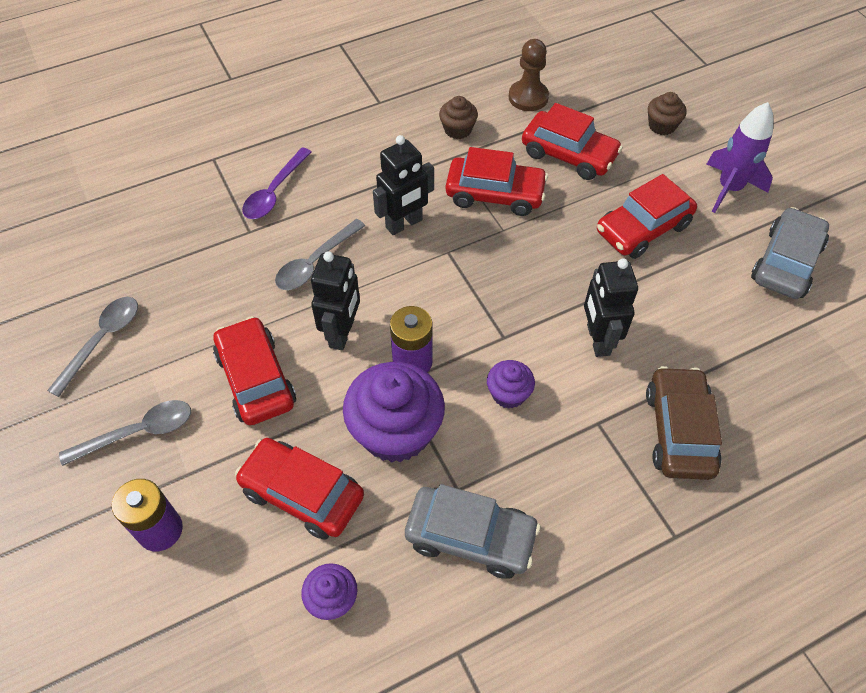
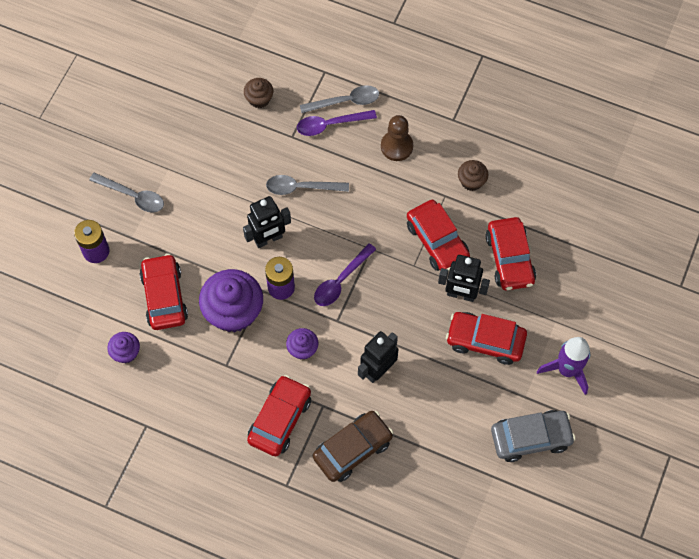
camera: 50 degrees right, 10 degrees up
(102, 341) = (165, 132): grey spoon -> grey spoon (345, 101)
(256, 379) = (206, 222): red car -> red car (280, 419)
(404, 224) = (369, 210): black robot -> black robot (461, 294)
(459, 301) = (341, 280): none -> purple spoon
(470, 536) = (206, 389): grey car -> none
(528, 97) = (539, 200): brown pawn -> brown pawn (396, 146)
(662, 126) = (589, 296): brown cupcake -> brown cupcake (259, 99)

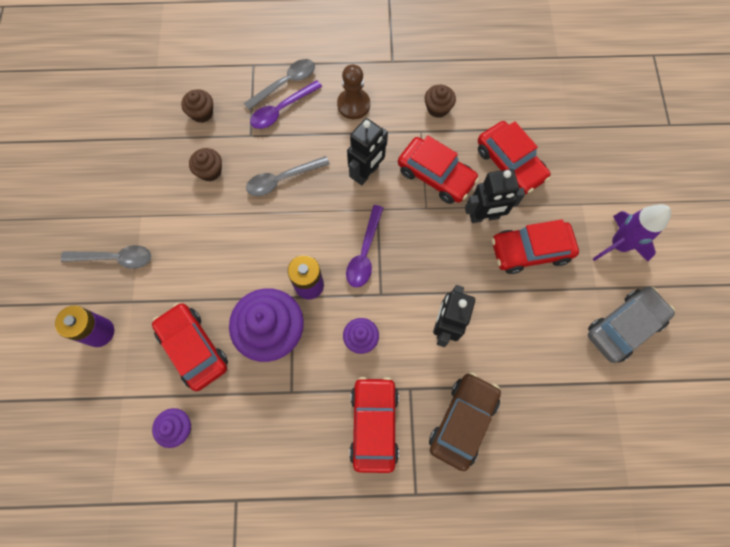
camera: 25 degrees left, 5 degrees up
(243, 154) = (210, 171): none -> brown cupcake
(268, 239) = (273, 243): black robot -> black robot (366, 173)

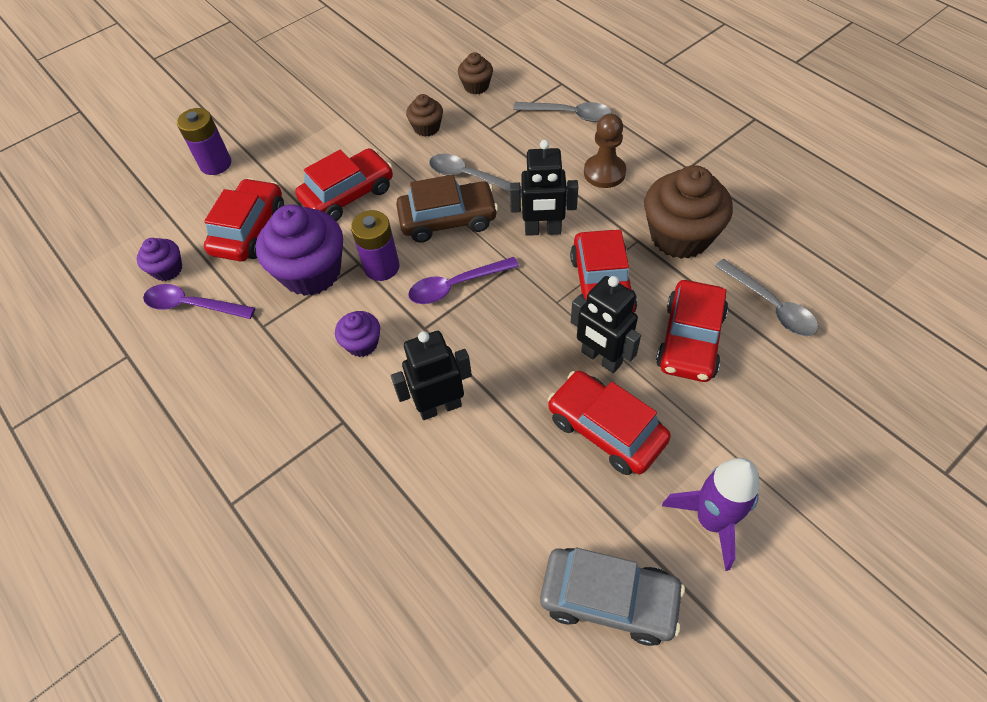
camera: 55 degrees right, 15 degrees down
(115, 258) = (289, 128): grey spoon -> grey spoon (770, 305)
(281, 110) = (539, 130): purple spoon -> purple spoon (192, 305)
(374, 424) = (280, 415): red car -> red car (348, 194)
(437, 108) = (680, 236): brown cupcake -> brown cupcake, size x2.00
(462, 421) = (345, 495): brown car -> brown car (448, 219)

